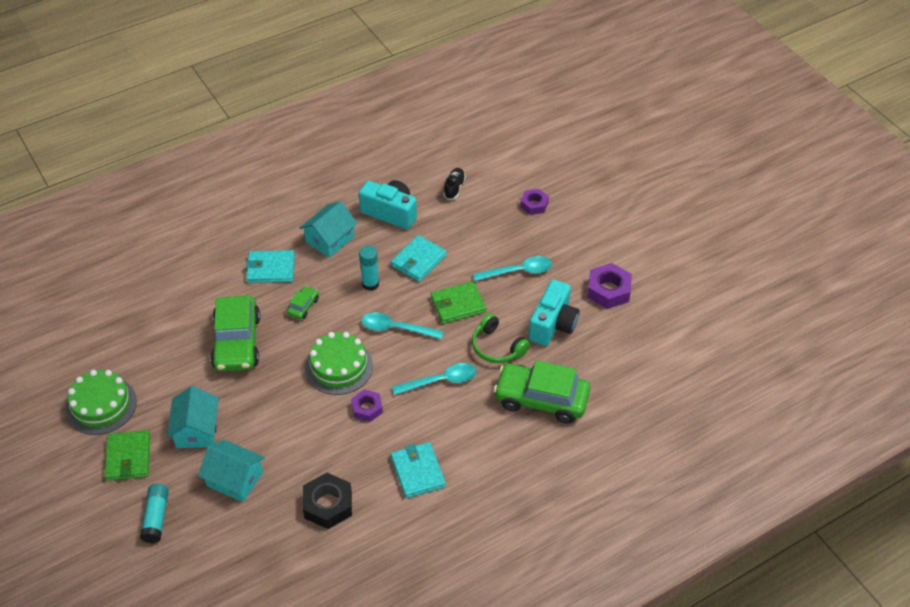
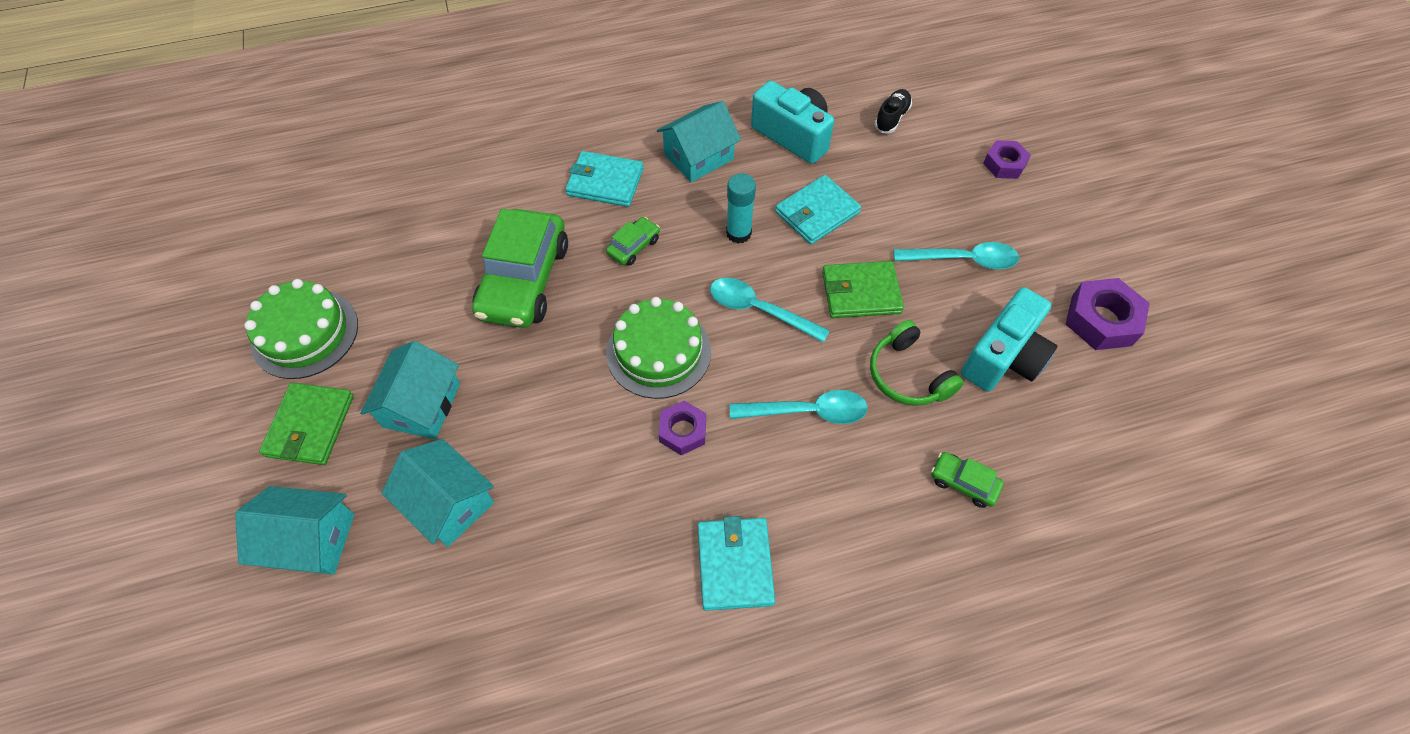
camera: 15 degrees right, 10 degrees up
(156, 518) = (311, 540): turquoise glue stick -> turquoise house
(328, 505) = (576, 588): black nut -> none
(541, 399) = (963, 483): green car -> green car, size x0.44

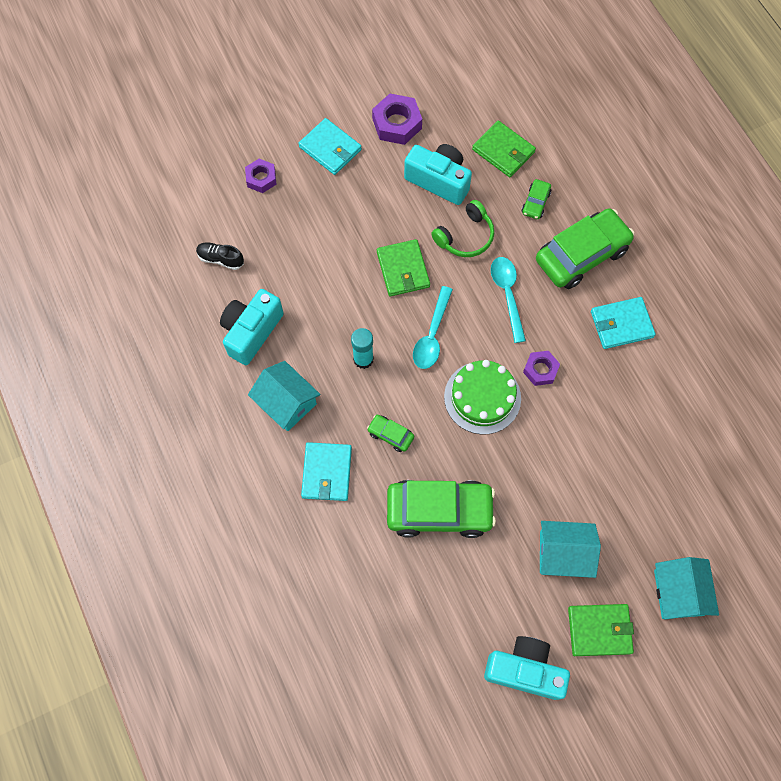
camera: 100 degrees left, 10 degrees up
(305, 333) = (524, 670): green cake -> turquoise camera
(449, 503) = (629, 509): turquoise house -> none
(817, 212) = (332, 305): turquoise wallet -> turquoise wallet (330, 148)
(864, 532) = (581, 255): none -> green car
(963, 260) = (361, 205): turquoise spoon -> none
(1060, 454) = (503, 151): none -> green wallet

